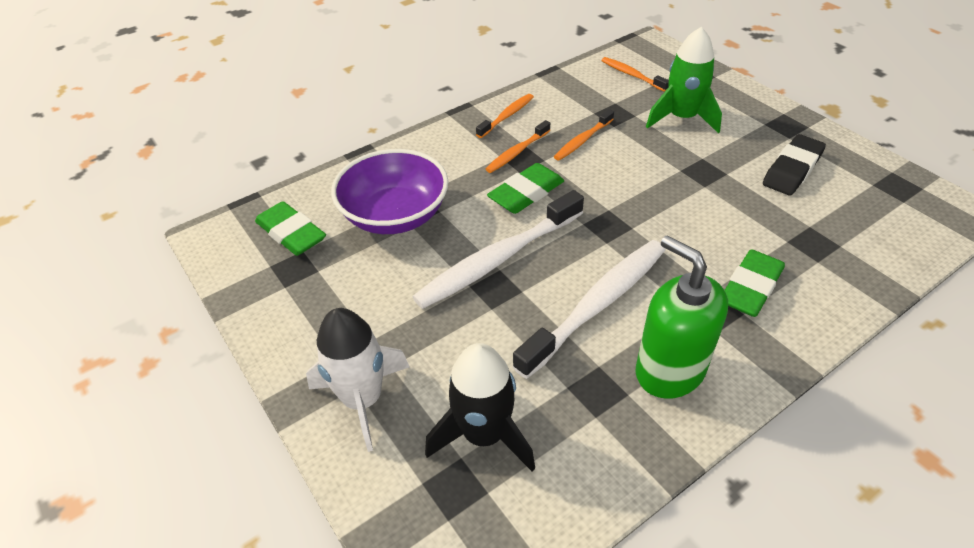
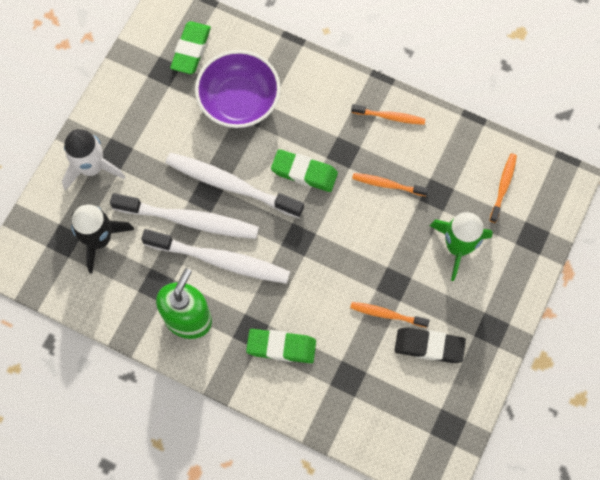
camera: 60 degrees right, 25 degrees up
(517, 152) = (348, 145): orange toothbrush -> orange toothbrush (387, 314)
(519, 317) = (188, 220): none -> white toothbrush

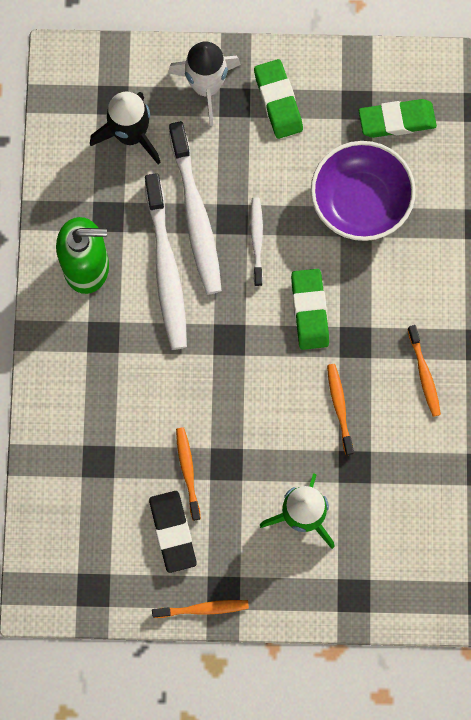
camera: 65 degrees right, 5 degrees up
(231, 185) = (257, 240): white toothbrush -> white toothbrush, size x0.52
(281, 347) = (100, 376): green eraser -> green eraser (278, 101)
(503, 187) = (399, 537): orange toothbrush -> orange toothbrush (202, 609)

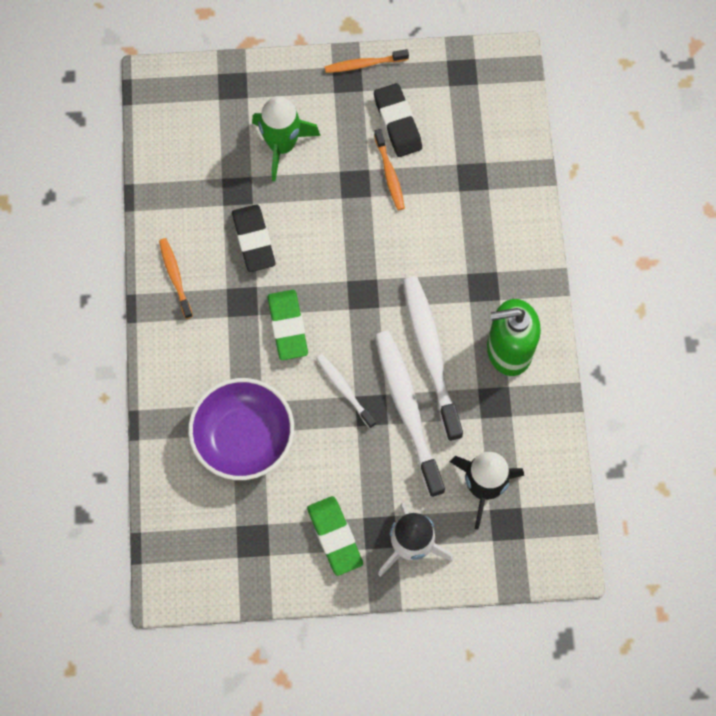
camera: 175 degrees right, 5 degrees down
(257, 240) = (344, 390): white toothbrush -> white toothbrush turned 150 degrees clockwise
(339, 408) = (254, 240): orange toothbrush -> black eraser
(397, 121) = (210, 526): green eraser -> none

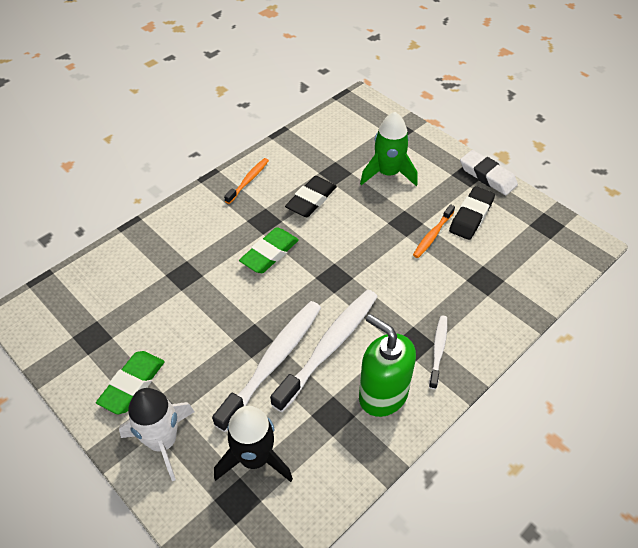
camera: 50 degrees right, 20 degrees down
(244, 438) = (167, 282): purple bowl -> none
(344, 390) = (253, 314): white toothbrush -> white toothbrush (438, 351)
(364, 64) = (487, 176): orange toothbrush -> white eraser

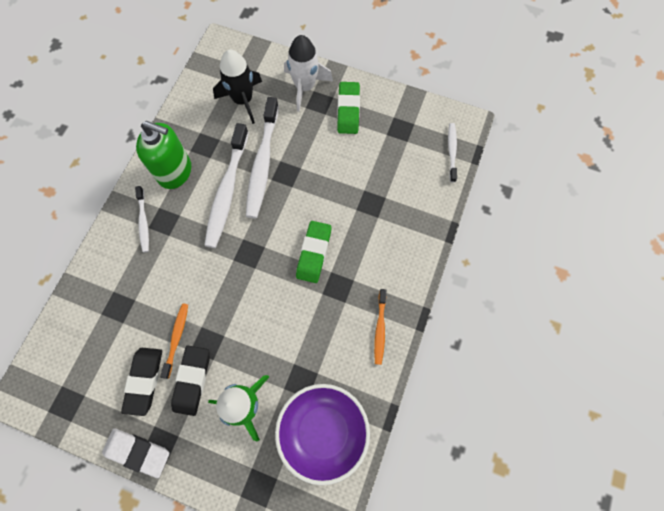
camera: 155 degrees right, 20 degrees up
(62, 290) = (451, 152): none -> white toothbrush
(311, 200) = (307, 331): black eraser -> black eraser (192, 380)
(334, 141) = (323, 431): none -> purple bowl

